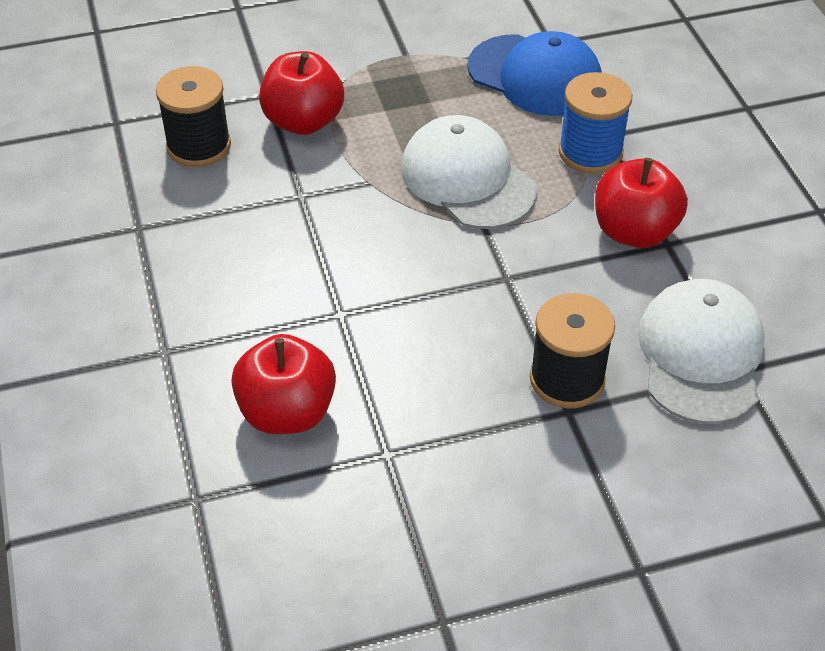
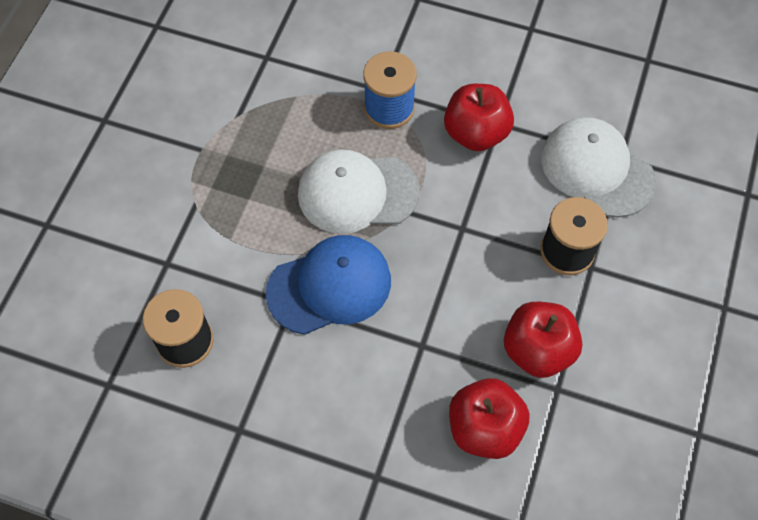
camera: 55 degrees left, 15 degrees up
(303, 121) = (217, 257): red apple -> red apple (537, 350)
(535, 76) = (291, 89): blue cap -> blue cap (330, 286)

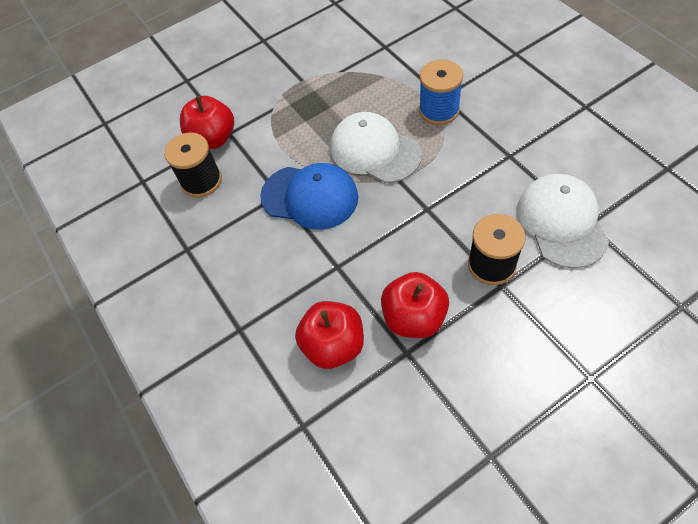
camera: 45 degrees right, 5 degrees down
(476, 133) = (487, 154): red apple -> red apple (213, 139)

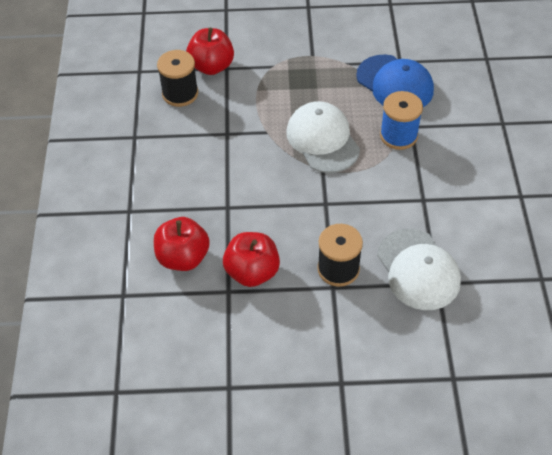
camera: 25 degrees right, 5 degrees down
(310, 197) = (247, 147): blue cap -> blue cap (395, 83)
(561, 222) = (418, 269): white cap -> white cap turned 135 degrees clockwise

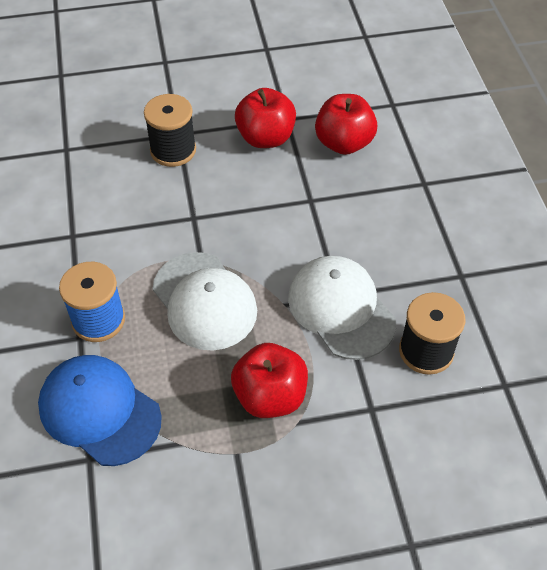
camera: 170 degrees right, 0 degrees up
(211, 66) = (395, 408): red apple -> red apple (270, 396)
(418, 269) = (85, 159): white cap -> white cap (341, 309)

